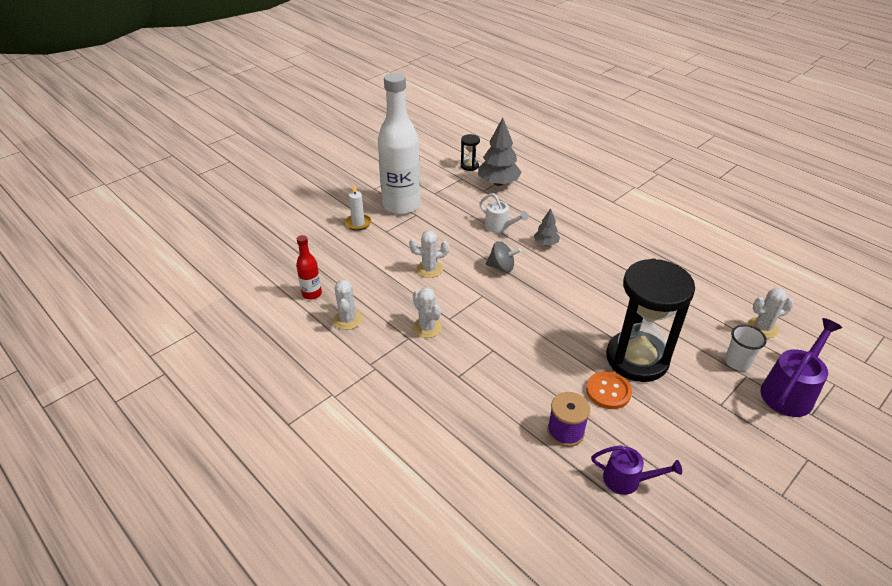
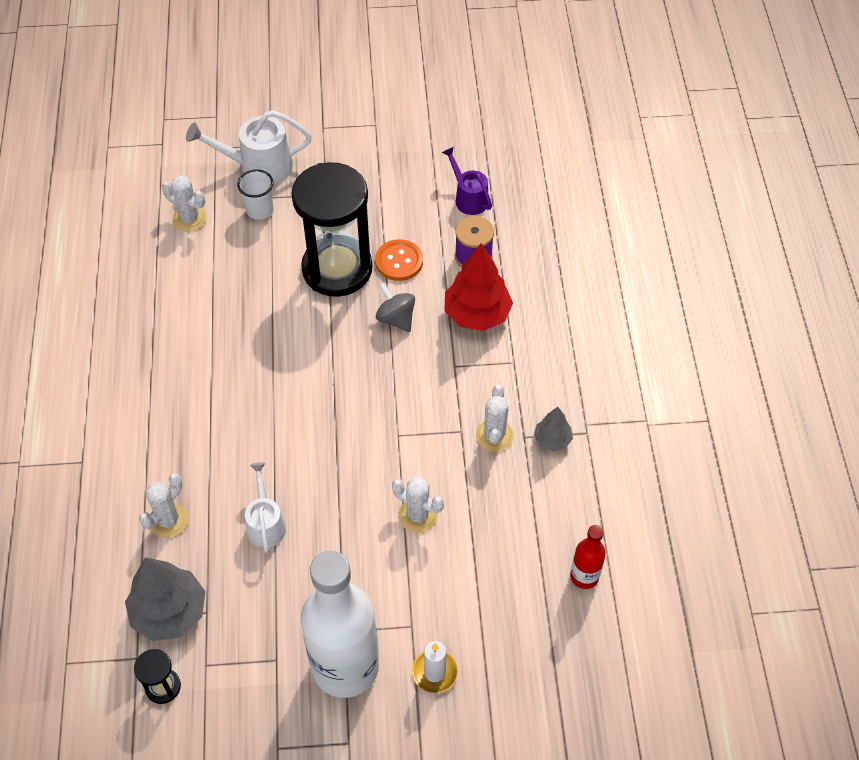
camera: 140 degrees left, 15 degrees up
(347, 320) = (569, 506): white cactus -> white cactus (168, 520)
(501, 267) = (335, 458): grey spinning top -> grey spinning top (396, 318)
(515, 391) = (477, 314): none -> red tree
(546, 243) = (246, 456): grey tree -> grey tree (552, 440)
(790, 391) = (257, 166): purple watering can -> white watering can

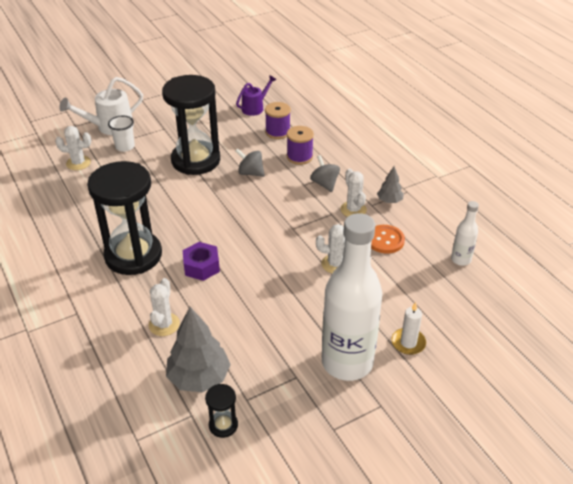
camera: 25 degrees left, 15 degrees down
(183, 400) = (133, 255): none -> black hourglass
(254, 451) = (201, 266): none -> purple nut
(265, 523) = (236, 302): white watering can -> none
(399, 261) = (233, 146): orange button -> orange button (385, 240)
(468, 198) = (255, 108): purple watering can -> purple watering can turned 105 degrees clockwise
(477, 314) = (299, 157): red tree -> purple spool
(483, 376) = (324, 184): none -> grey spinning top
(584, 576) = (460, 259): red bottle -> white bottle

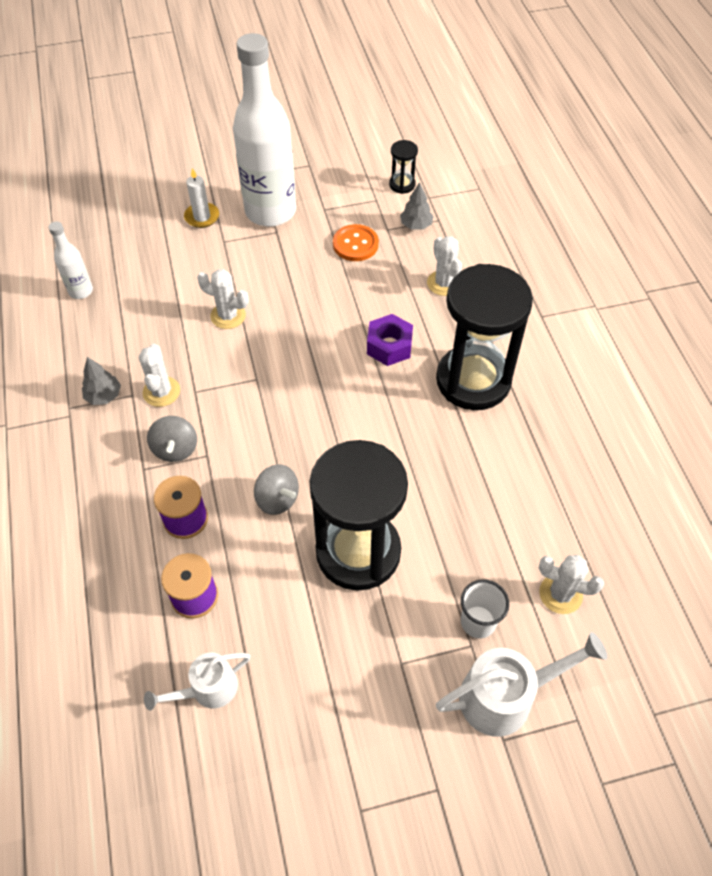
camera: 165 degrees left, 15 degrees up
(164, 324) = (444, 283): white cactus -> white cactus turned 45 degrees counterclockwise
(199, 378) = (416, 225): grey tree -> grey tree, size x0.53
(255, 108) = (207, 689): purple watering can -> white watering can
(385, 240) = (150, 335): orange button -> orange button (355, 244)

